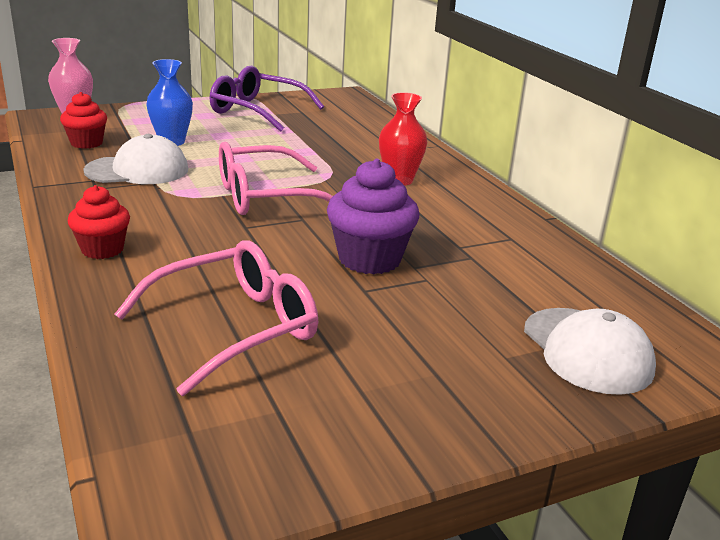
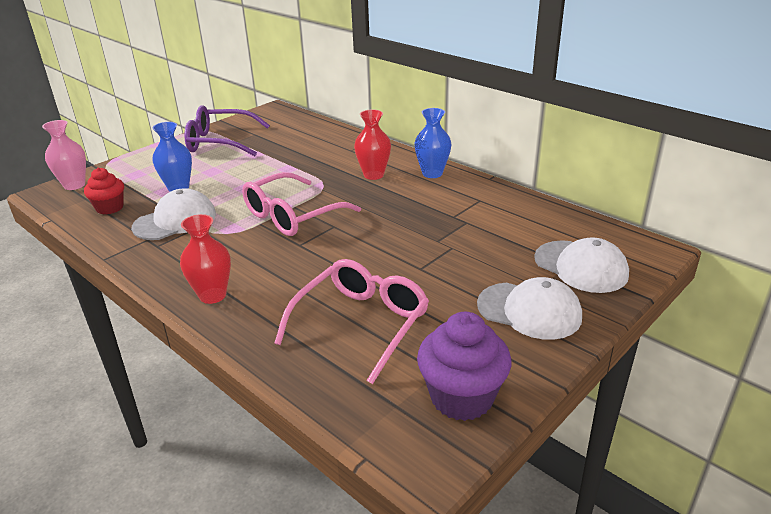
camera: 20 degrees left, 5 degrees up
(102, 249) = (212, 295): red cupcake -> red vase
(369, 259) = (405, 244): purple cupcake -> purple cupcake (461, 397)
(465, 380) = (529, 311): none -> white cap
(474, 196) = (432, 173): none -> blue vase

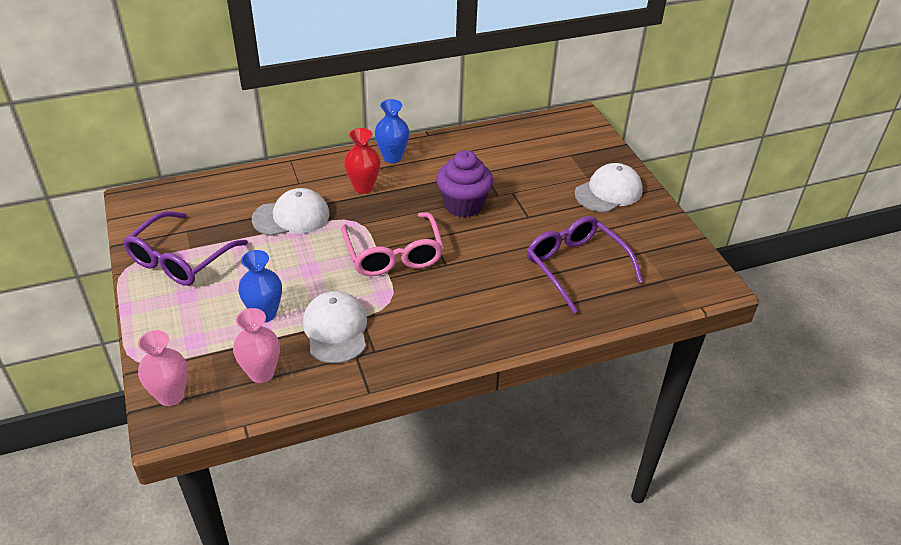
camera: 65 degrees left, 10 degrees up
(110, 208) = (261, 373): red cupcake -> pink vase
(212, 295) = (485, 332): red vase -> none
(361, 323) = (575, 266): pink glasses -> purple glasses
(461, 397) = (672, 251): purple cupcake -> purple cupcake (463, 205)
(581, 267) = (577, 151): white cap -> white cap (291, 217)

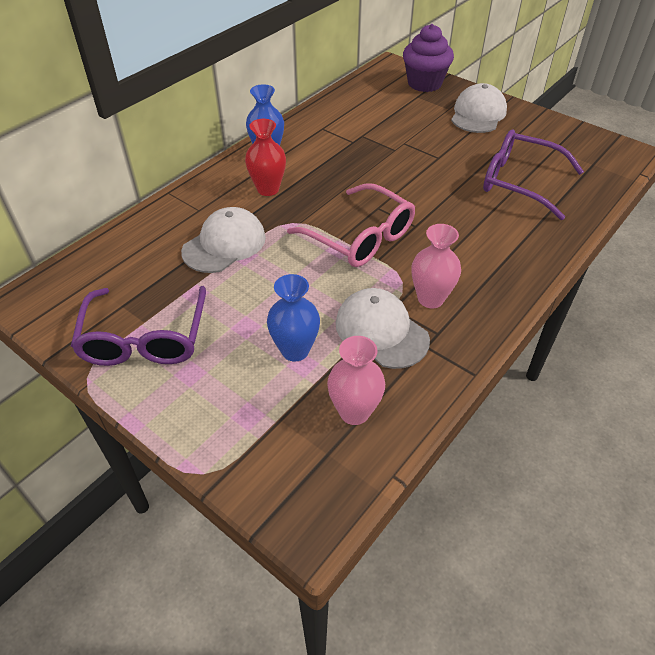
camera: 30 degrees left, 5 degrees up
(171, 396) = (282, 490): pink vase -> pink vase (430, 299)
(463, 205) = (375, 169): purple cupcake -> purple cupcake (424, 83)

